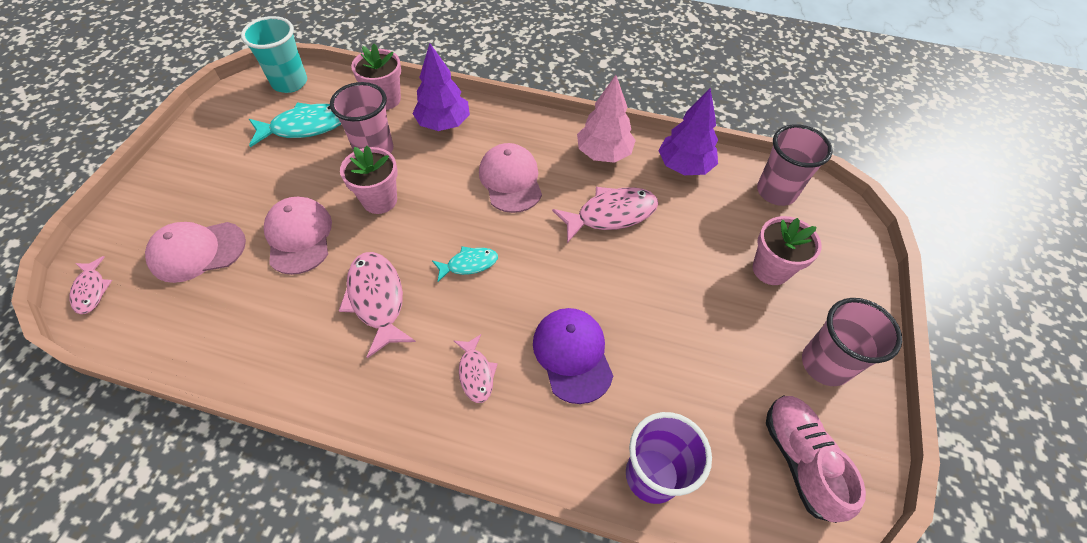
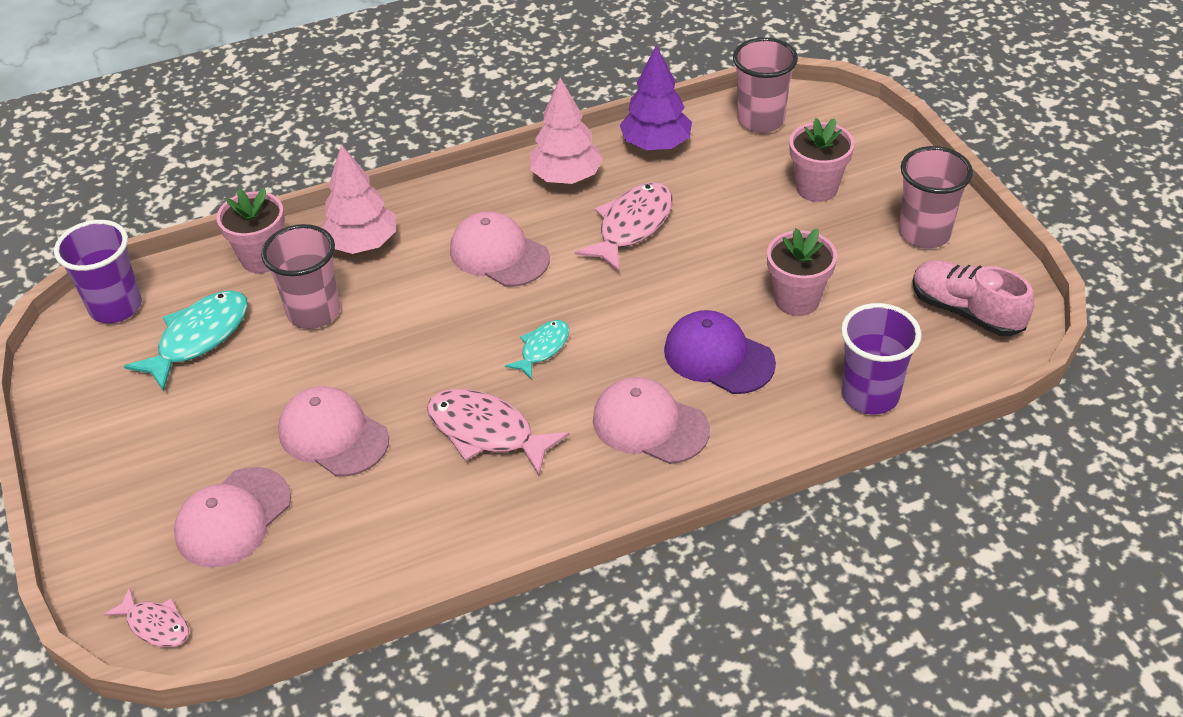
camera: 35 degrees left, 10 degrees down
(290, 83) = (116, 307): turquoise cup -> purple cup
(380, 200) = (381, 352): pink flower pot -> pink flower pot (797, 300)
(443, 123) = (361, 244): purple tree -> pink tree
(476, 373) = (650, 424): pink fish -> pink cap

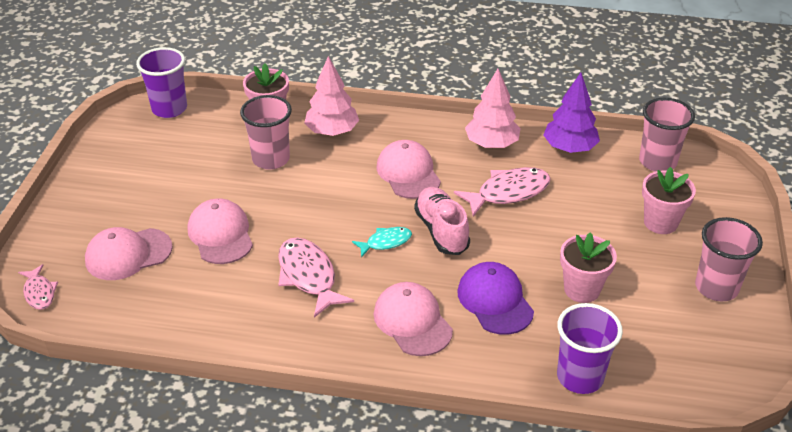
camera: 30 degrees right, 5 degrees down
(199, 338) = (197, 145): turquoise fish -> none
(966, 311) = (703, 355): pink shoe -> pink shoe (441, 231)

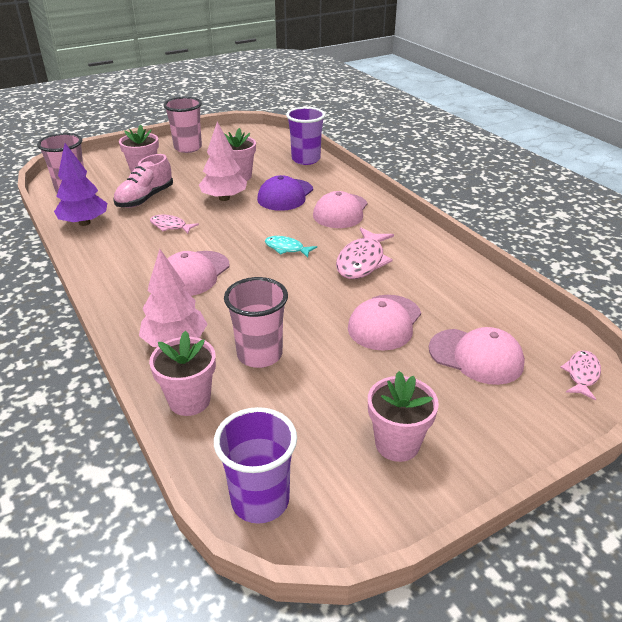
camera: 130 degrees left, 5 degrees down
(128, 171) = (397, 444): none -> pink flower pot
(441, 231) = (245, 234): pink shoe -> pink shoe (145, 198)
(491, 144) = (111, 254): pink tree -> pink tree (224, 198)
(508, 192) = (170, 226): pink fish -> pink fish, size x0.58

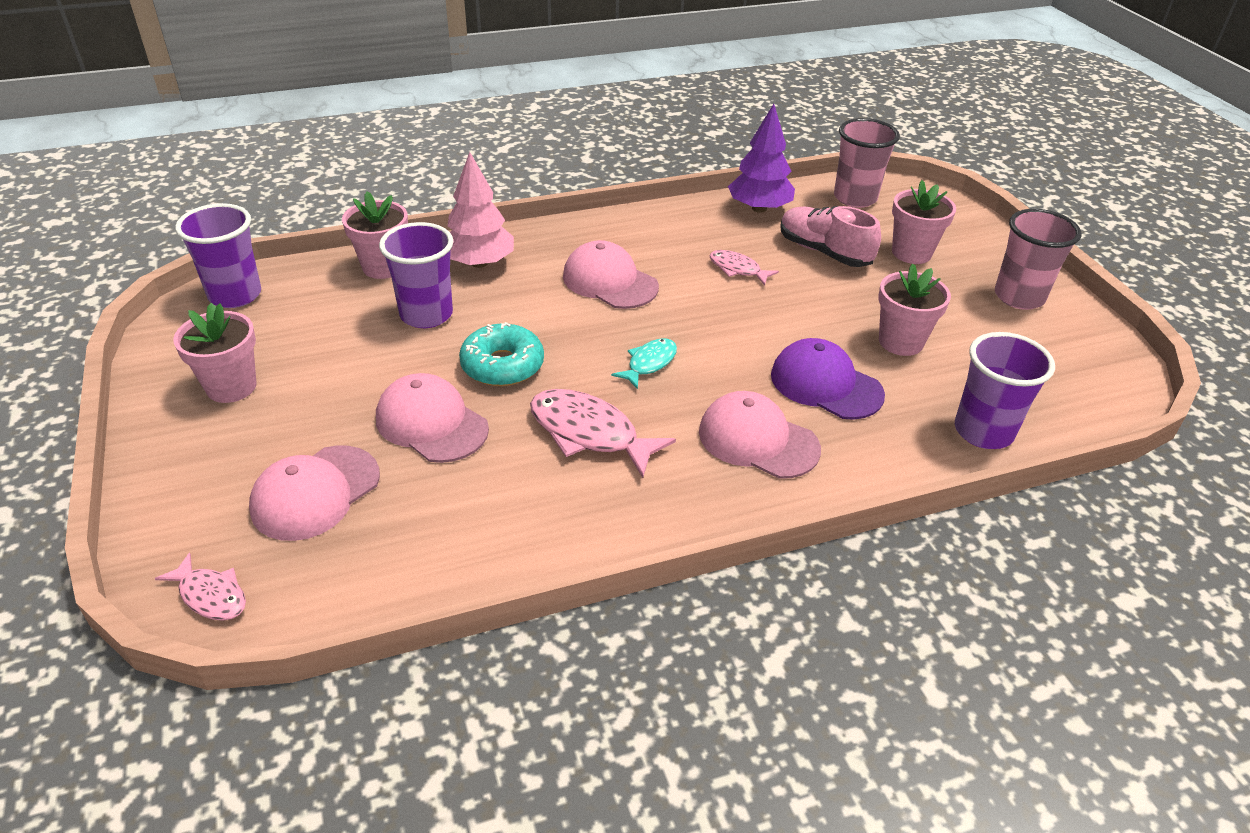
camera: 100 degrees right, 5 degrees up
(170, 226) = (737, 269): pink fish -> pink fish turned 90 degrees counterclockwise
(224, 198) = (819, 320): pink tree -> none
(259, 354) = (426, 315): pink cup -> purple cup
(311, 304) = (502, 365): none -> turquoise donut

